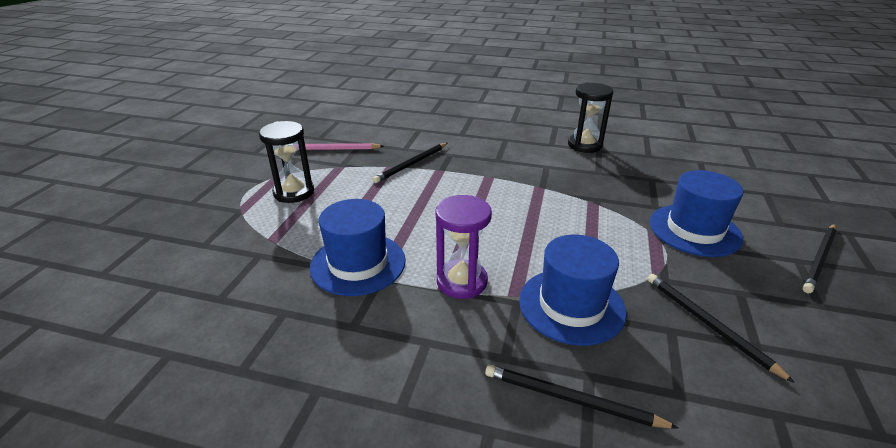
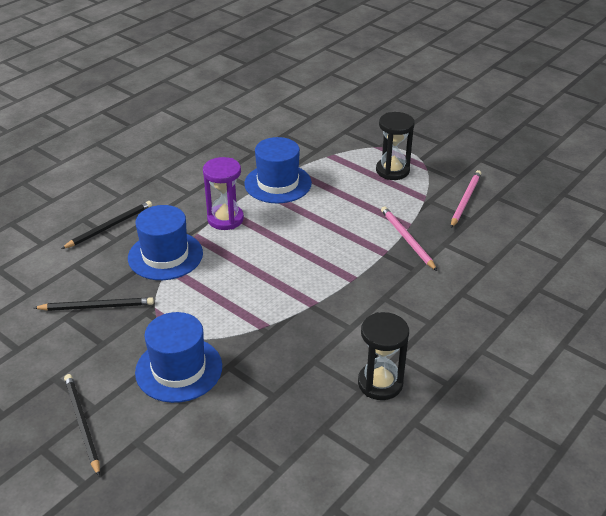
camera: 115 degrees right, 5 degrees up
(411, 164) = (407, 239): black pencil -> pink pencil

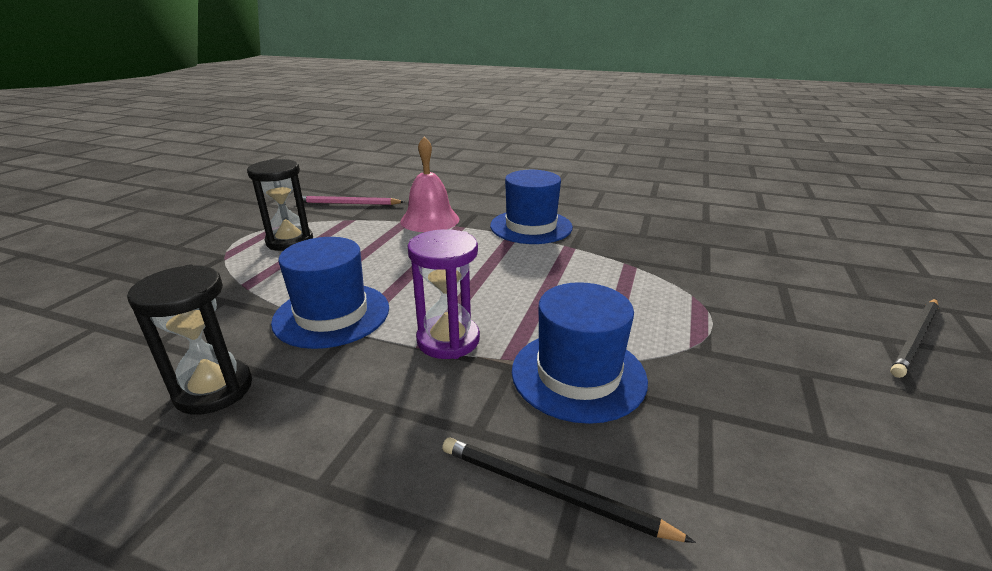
camera: 110 degrees left, 10 degrees down
(97, 306) = (757, 408): black pencil -> none
(179, 369) = (752, 298): blue hat -> blue hat (531, 226)
(380, 383) = (632, 209): black hourglass -> black hourglass (214, 390)
(407, 239) = (430, 220): pink pencil -> pink bell

